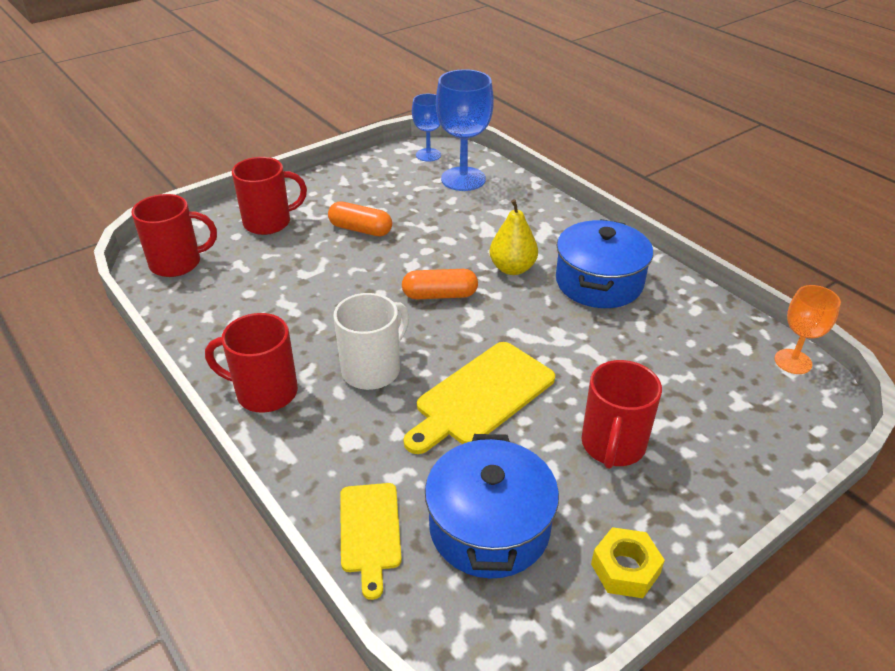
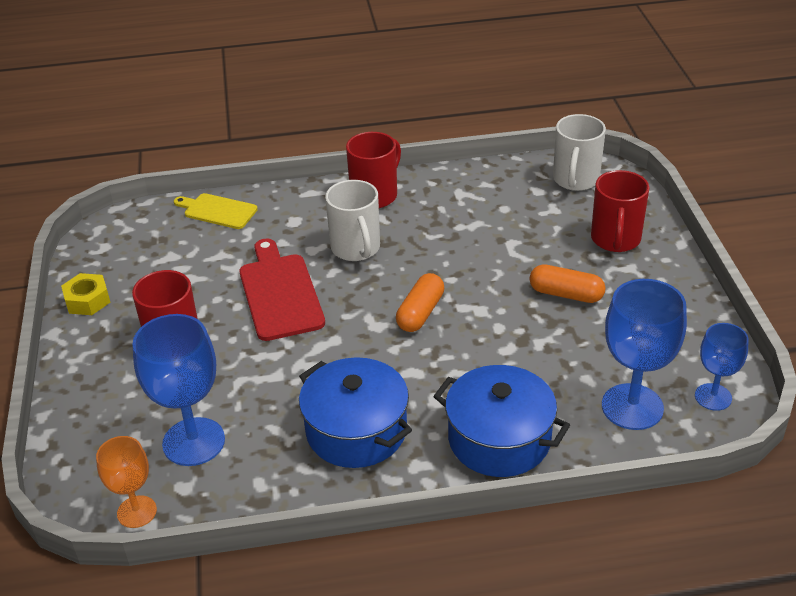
camera: 120 degrees right, 0 degrees up
(177, 263) = (575, 180): red mug -> white mug
(360, 229) = (566, 294): orange capsule -> orange capsule turned 60 degrees clockwise
(481, 396) = (280, 293): yellow cutting board -> red cutting board
(489, 527) = (172, 257): blue pot -> blue pot (499, 439)
(512, 268) = (425, 376): yellow pear -> none
(702, 364) = (193, 442): none -> blue goblet

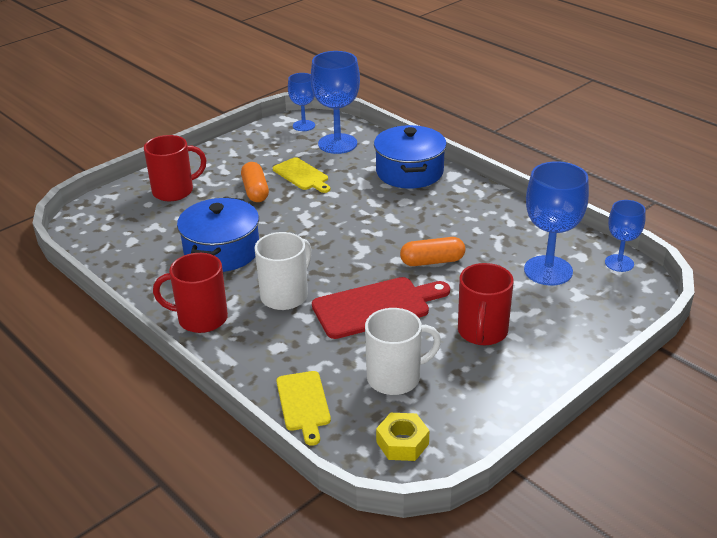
camera: 125 degrees left, 5 degrees down
(87, 300) = (497, 410): yellow nut -> yellow nut (402, 443)
(137, 512) = (619, 263): orange goblet -> blue goblet
(280, 293) = (376, 307): red cutting board -> red cutting board turned 150 degrees counterclockwise
(356, 431) = (462, 217): blue pot -> blue pot (222, 251)
(420, 313) = (331, 237): orange capsule -> orange capsule (432, 261)
(572, 342) = (302, 175): none -> yellow cutting board
(575, 180) = (103, 229): white mug -> white mug (395, 378)

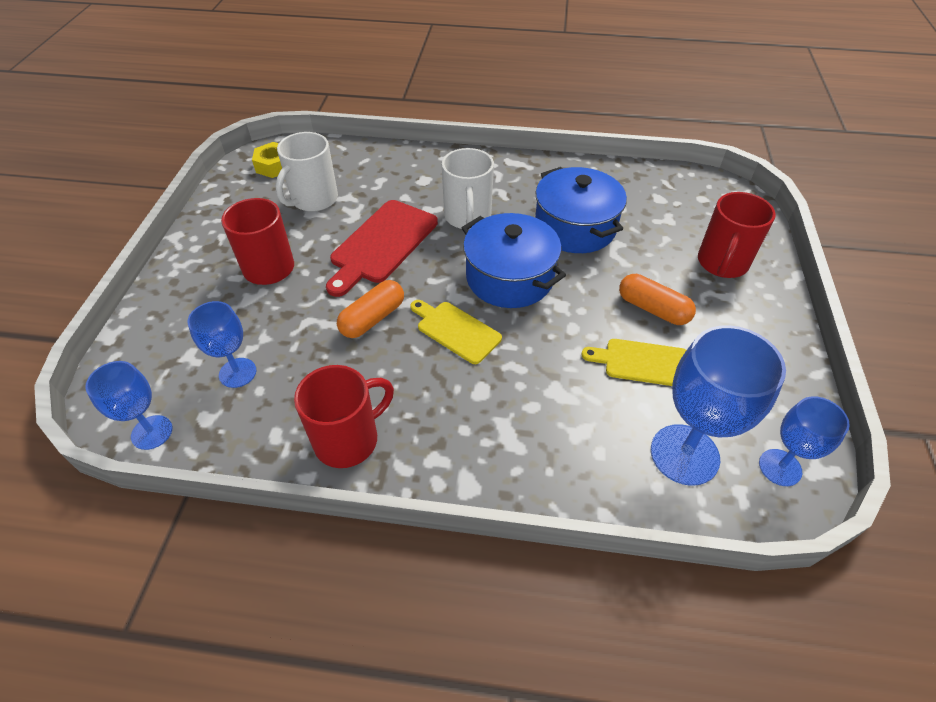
camera: 140 degrees right, 15 degrees up
(201, 319) = (505, 171): red mug -> red mug (348, 439)
(303, 404) = (363, 157): yellow cutting board -> yellow cutting board (456, 330)
(409, 172) = (529, 453): blue pot -> blue pot (509, 277)
(548, 270) = (237, 373): blue goblet -> blue goblet, size x0.60

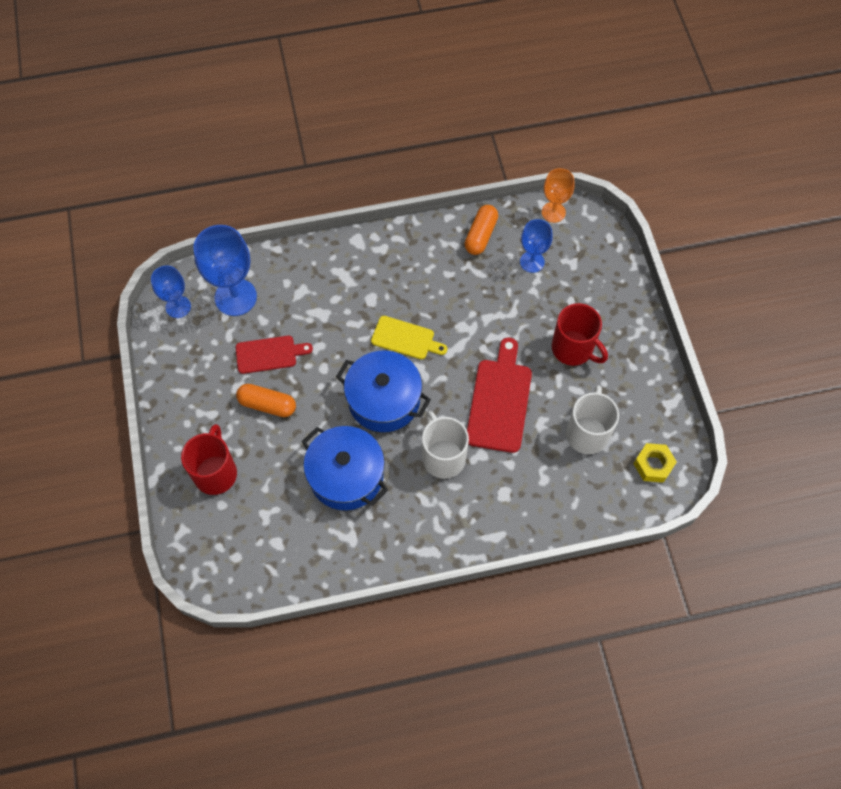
camera: 160 degrees right, 15 degrees up
(152, 432) = (553, 212): blue goblet -> orange goblet
(348, 439) = (437, 244): red mug -> none
(372, 318) = (468, 329): orange capsule -> orange capsule (481, 235)
(642, 362) = (269, 354): yellow cutting board -> red cutting board

